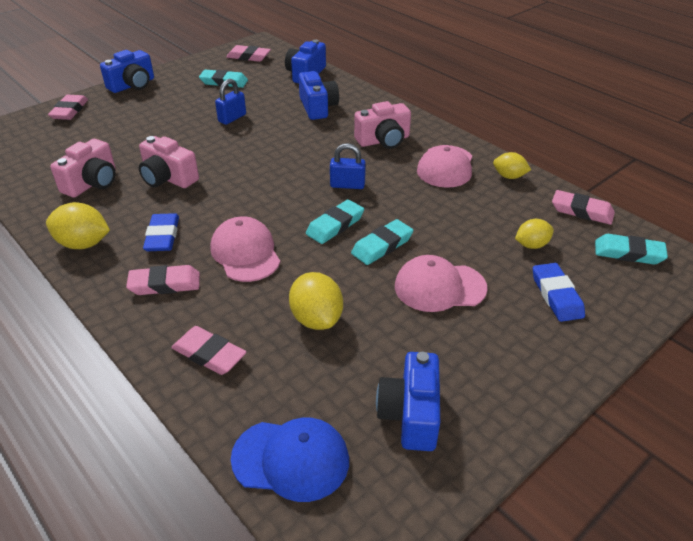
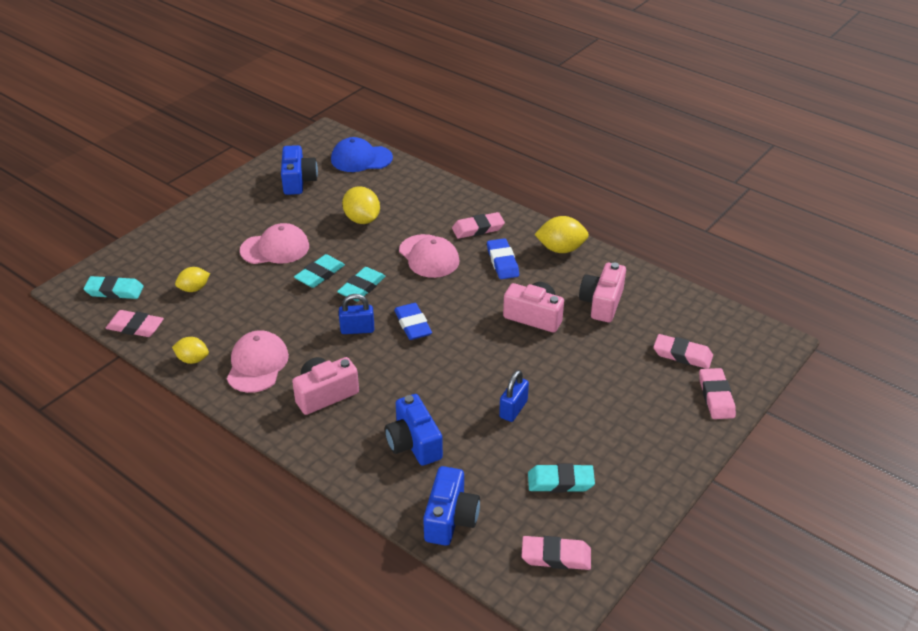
camera: 170 degrees right, 0 degrees up
(132, 85) = (680, 457): blue camera -> none
(209, 354) = (425, 194): pink eraser -> pink eraser (682, 355)
(556, 295) = (188, 252): blue eraser -> blue eraser (413, 324)

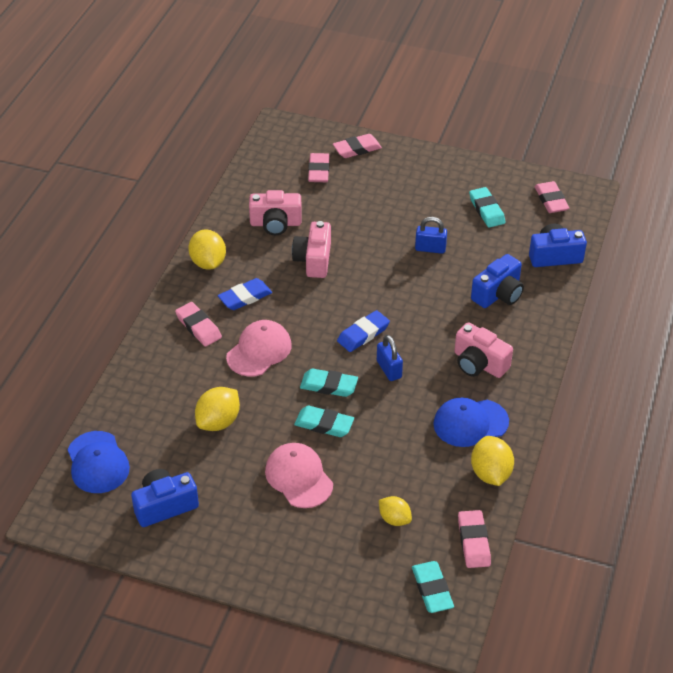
camera: 110 degrees left, 5 degrees up
(193, 359) = (490, 473): yellow lemon -> yellow lemon, size x1.55
(257, 364) = (470, 423): pink cap -> blue cap

